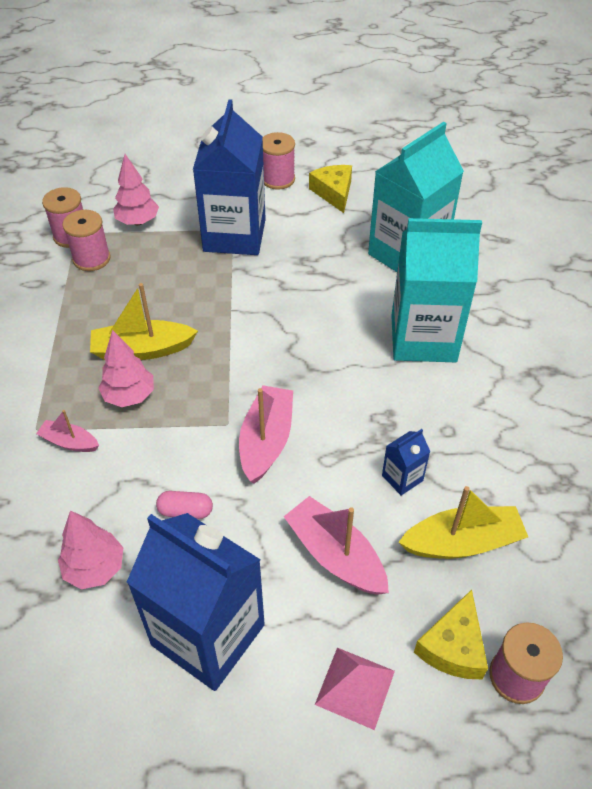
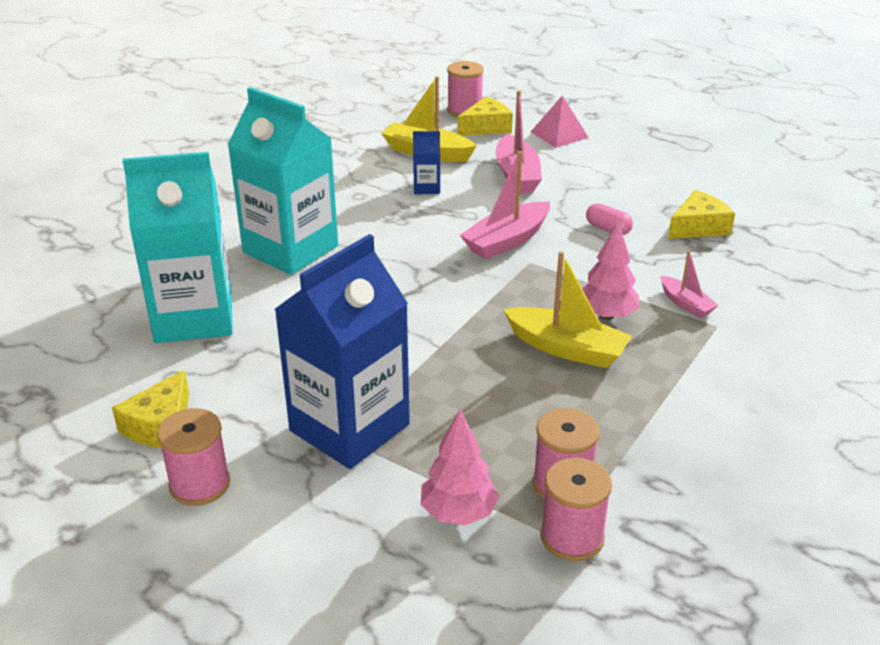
camera: 145 degrees left, 15 degrees down
(95, 568) = (698, 227): pink tree -> yellow cheese
(208, 635) = (634, 176): blue carton -> none

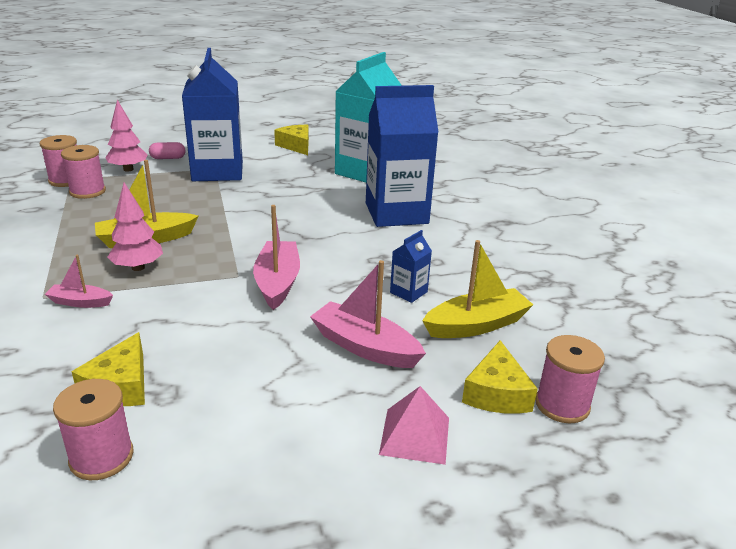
camera: 130 degrees right, 5 degrees down
(200, 484) = (247, 142): pink spool -> pink spool (101, 457)
(290, 249) = (396, 213): turquoise carton -> blue carton
(608, 229) = (210, 335): pink capsule -> pink capsule (168, 158)

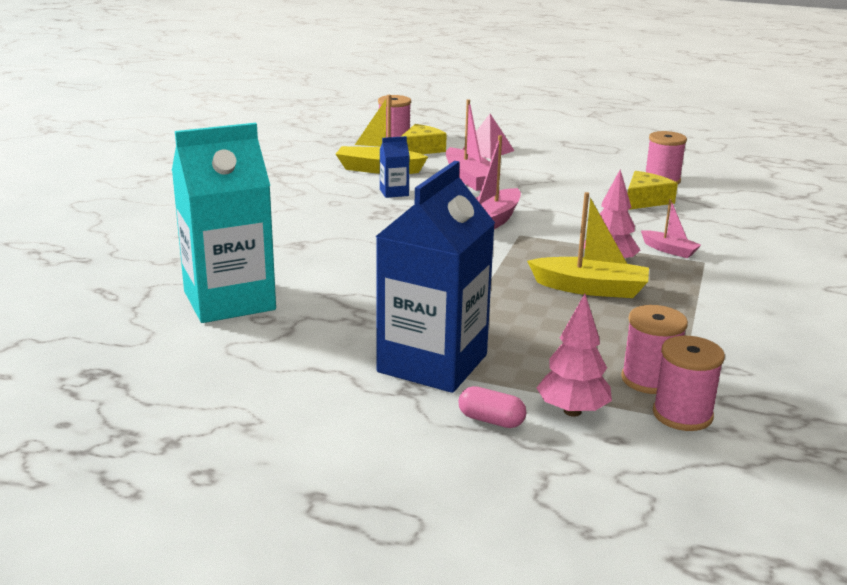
camera: 145 degrees left, 5 degrees down
(296, 146) = (246, 383): yellow cheese -> none
(396, 213) = (294, 244): blue carton -> none

